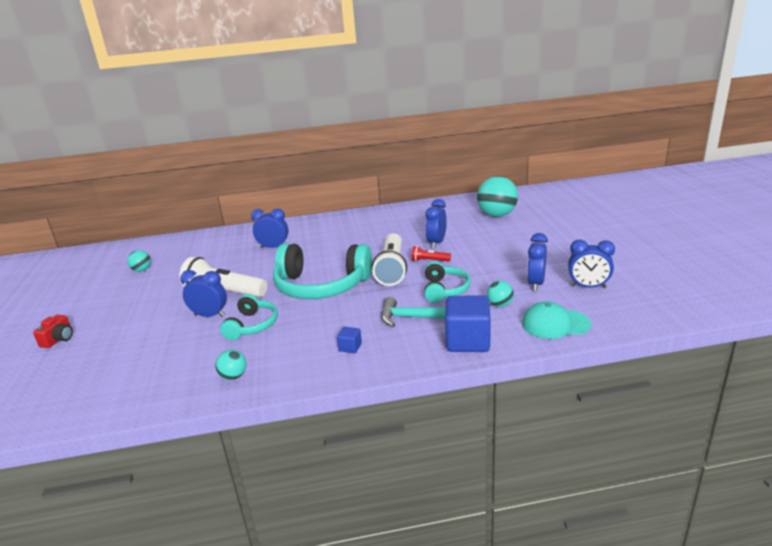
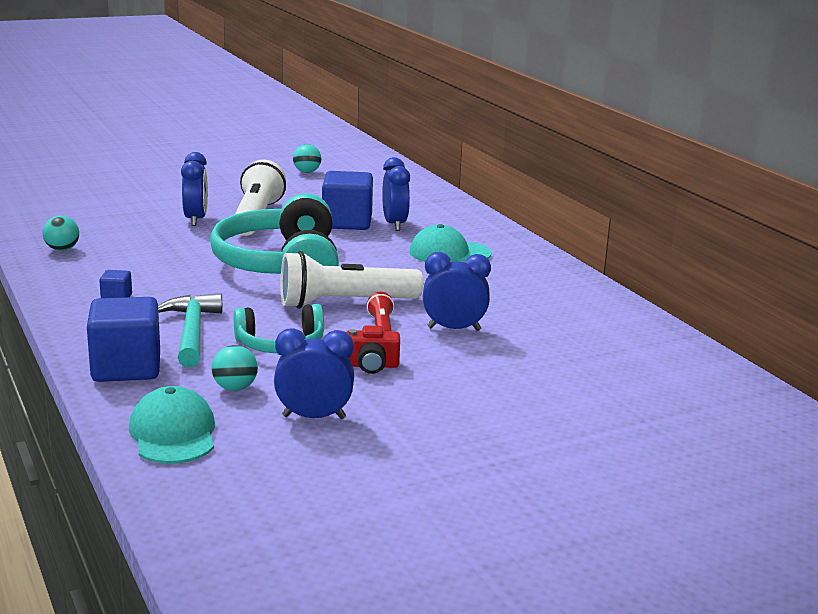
camera: 70 degrees right, 5 degrees down
(58, 339) = (146, 169): red camera -> red camera (371, 365)
(252, 325) = (172, 242): turquoise headphones -> none
(259, 261) = (347, 222): none -> blue cube
(331, 236) = (449, 253): none -> turquoise cap
(497, 215) = (614, 376): turquoise ball -> none
(588, 287) = (311, 467): blue clock -> none

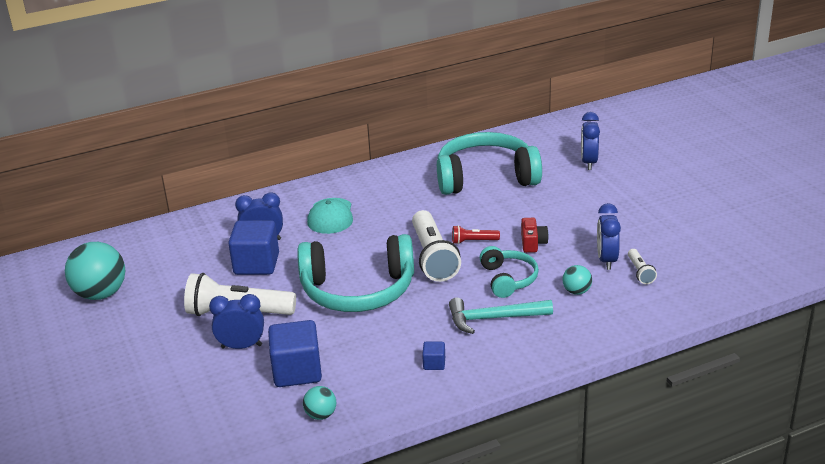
camera: 85 degrees left, 10 degrees up
(126, 368) = (558, 339): blue cube -> blue cube (297, 371)
(173, 433) = (642, 308): turquoise cap -> none
(272, 441) = (640, 272): none -> white flashlight
(307, 172) = (101, 294): turquoise ball -> turquoise ball, size x2.02
(454, 329) = (471, 214): blue clock -> blue clock (588, 162)
(566, 342) = (485, 177): none -> turquoise headphones

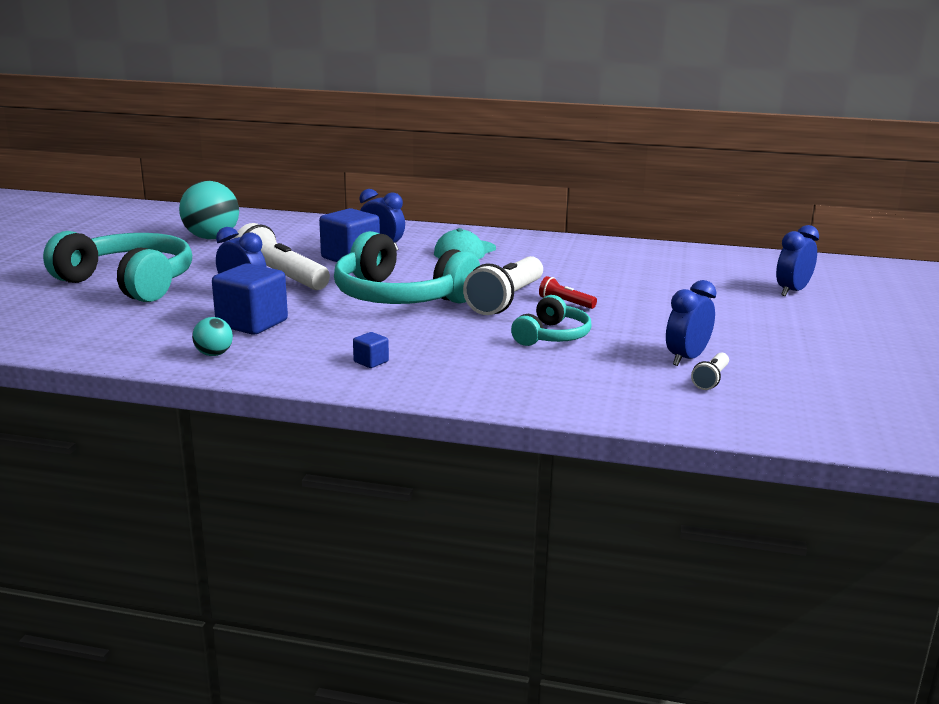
camera: 35 degrees right, 10 degrees down
(485, 177) = (657, 270): turquoise headphones -> turquoise headphones (129, 283)
(494, 318) = (486, 355): turquoise hammer -> none
(532, 243) = (624, 322): red camera -> none
(576, 291) = (609, 368): turquoise ball -> none

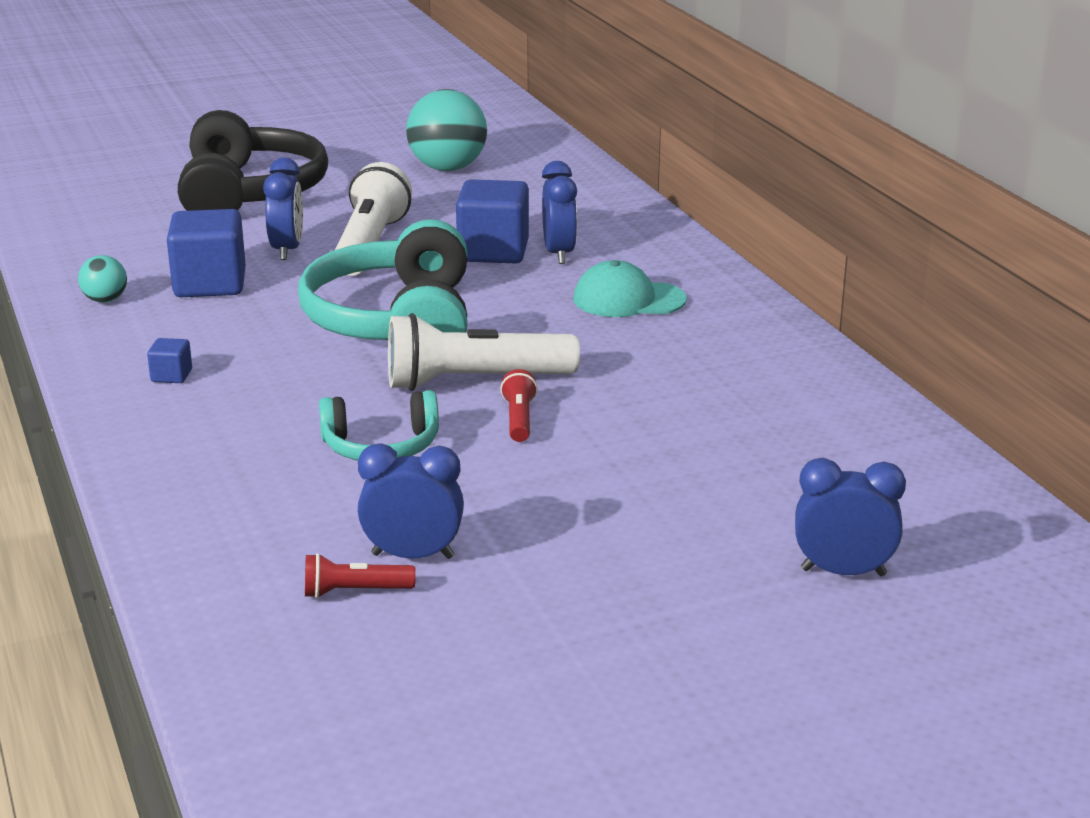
camera: 55 degrees right, 5 degrees up
(129, 283) = (250, 193): turquoise headphones -> black headphones
(711, 379) = (354, 591): white flashlight -> red flashlight

